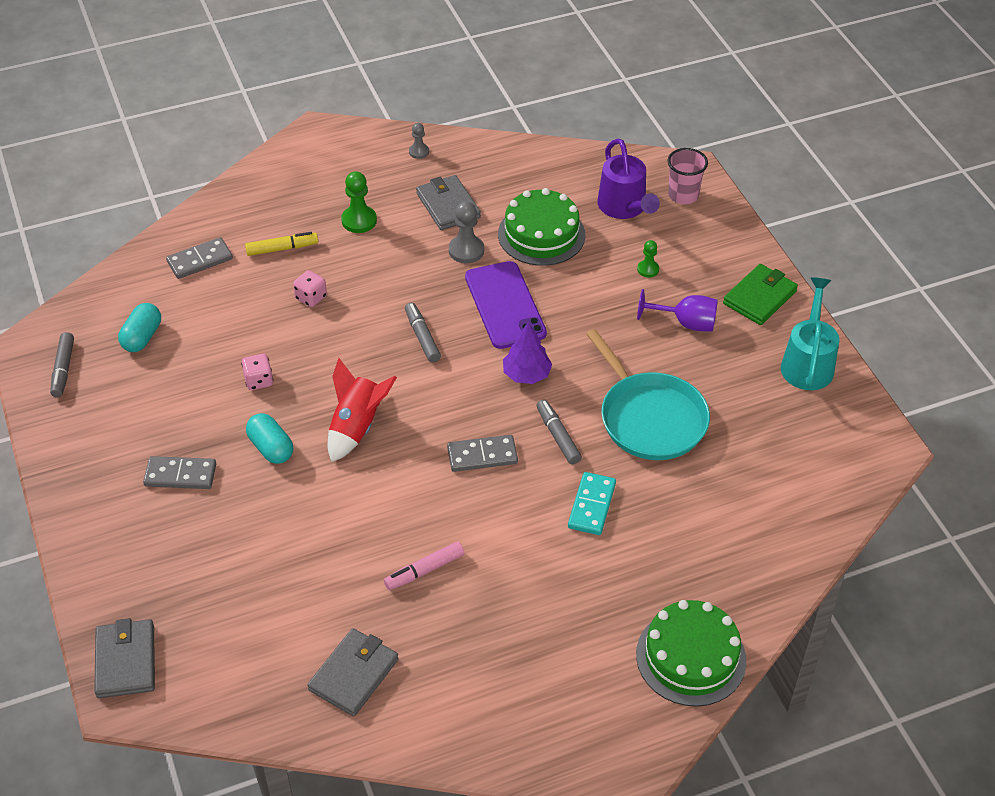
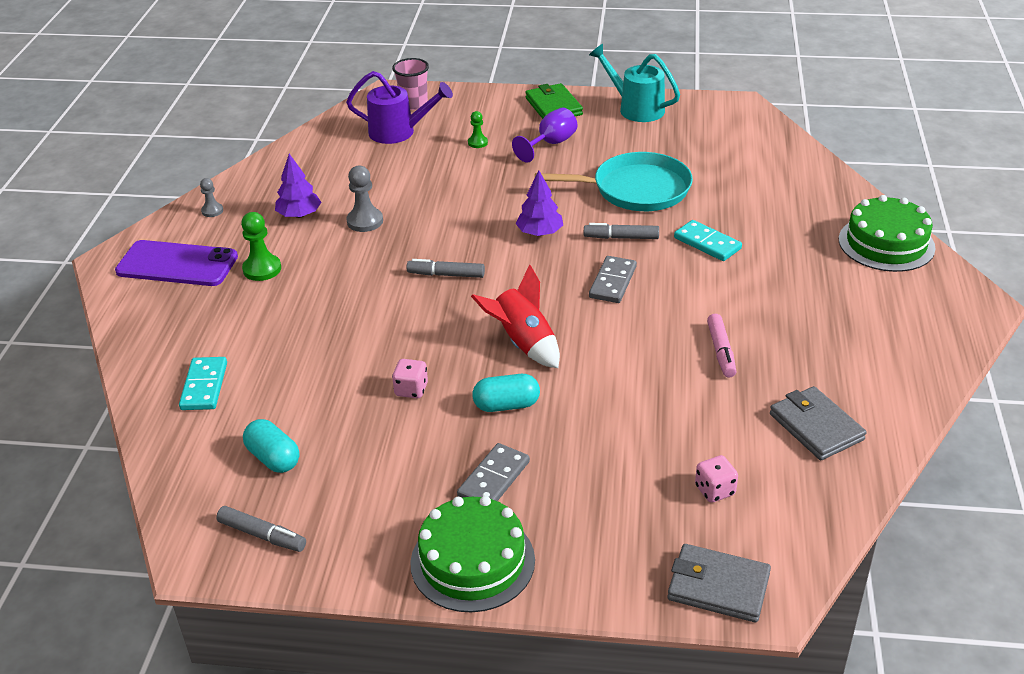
camera: 60 degrees left, 10 degrees down
(200, 260) = (204, 386): grey domino -> turquoise domino
(282, 249) = (247, 326): yellow marker -> none
(311, 297) = (332, 326): pink dice -> pink dice (715, 490)
(448, 206) = (299, 215): grey wallet -> purple tree
(505, 305) = (450, 220): purple phone -> purple phone (177, 264)
(541, 234) = (386, 179): green cake -> green cake (472, 561)

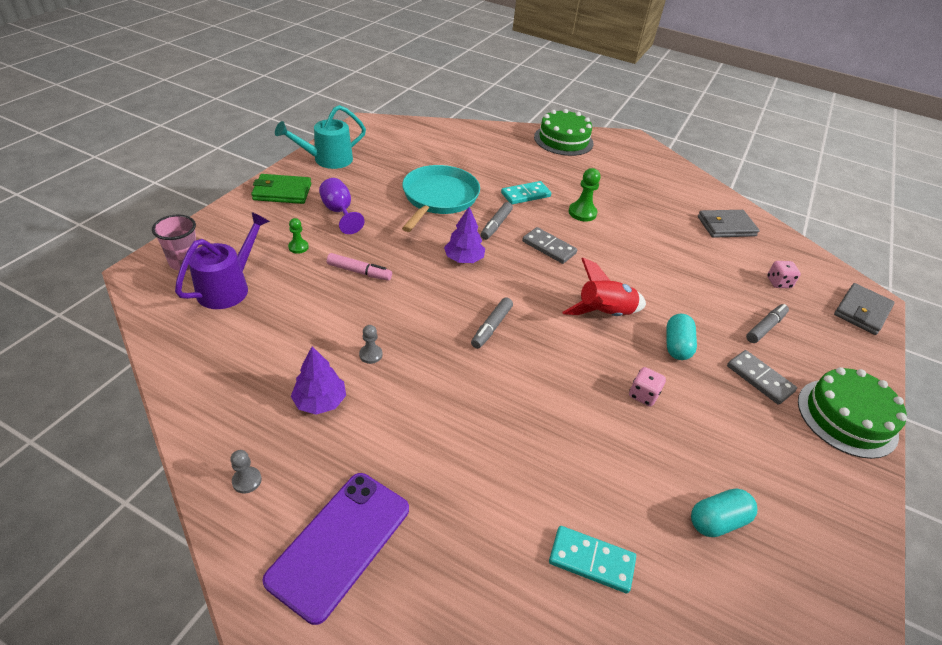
camera: 75 degrees left, 5 degrees up
(262, 269) = (402, 458): green pawn -> green pawn (582, 213)
(262, 535) = (821, 554): grey marker -> grey marker (765, 327)
(365, 221) = (370, 355): grey pawn -> grey pawn, size x0.60
(721, 351) = (645, 232): pink marker -> pink marker (359, 272)

